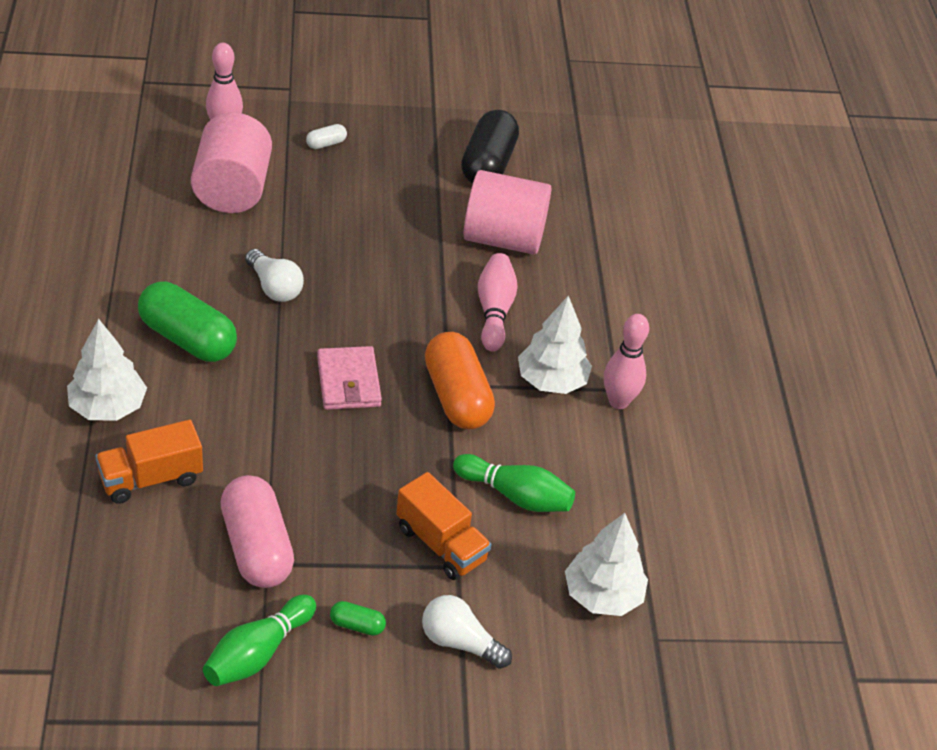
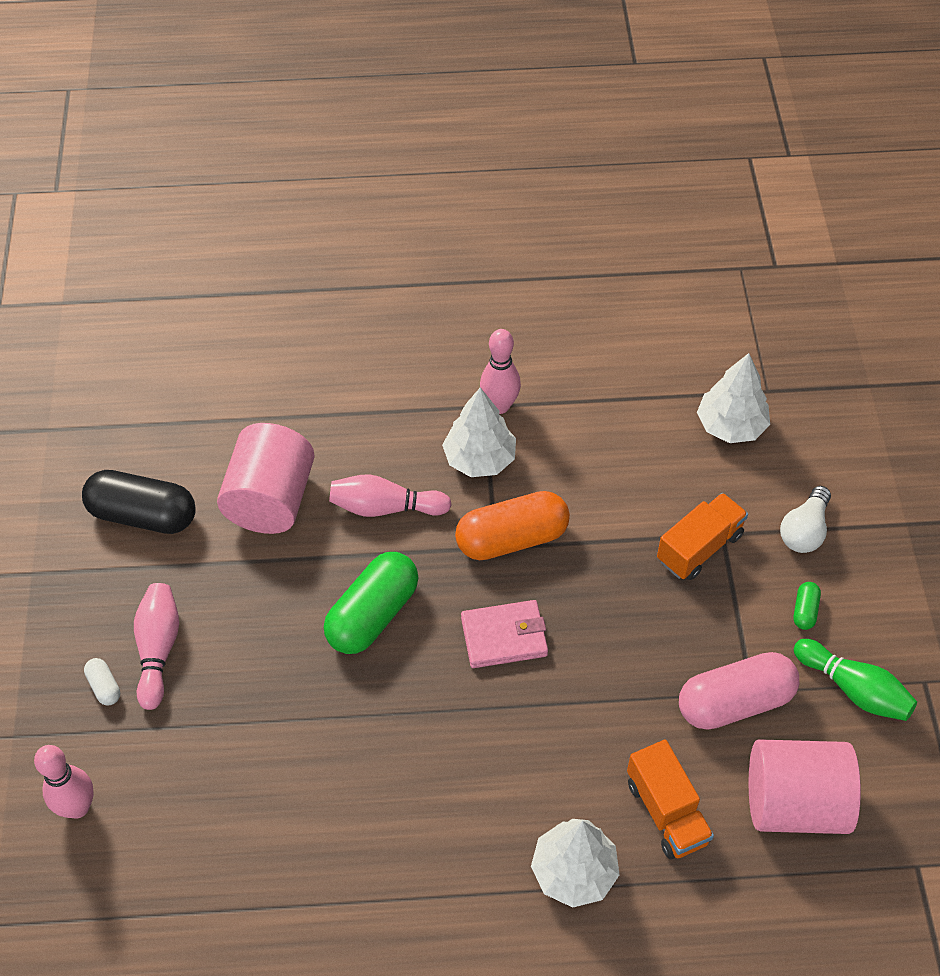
camera: 85 degrees left, 10 degrees up
(188, 338) = (458, 802): green capsule -> green capsule (372, 614)
(232, 190) = (195, 785): pink cylinder -> pink cylinder (795, 803)
(274, 287) = (367, 721): white light bulb -> none
(356, 172) = (158, 650): none -> pink bowling pin
(515, 495) = (631, 489): green bowling pin -> none

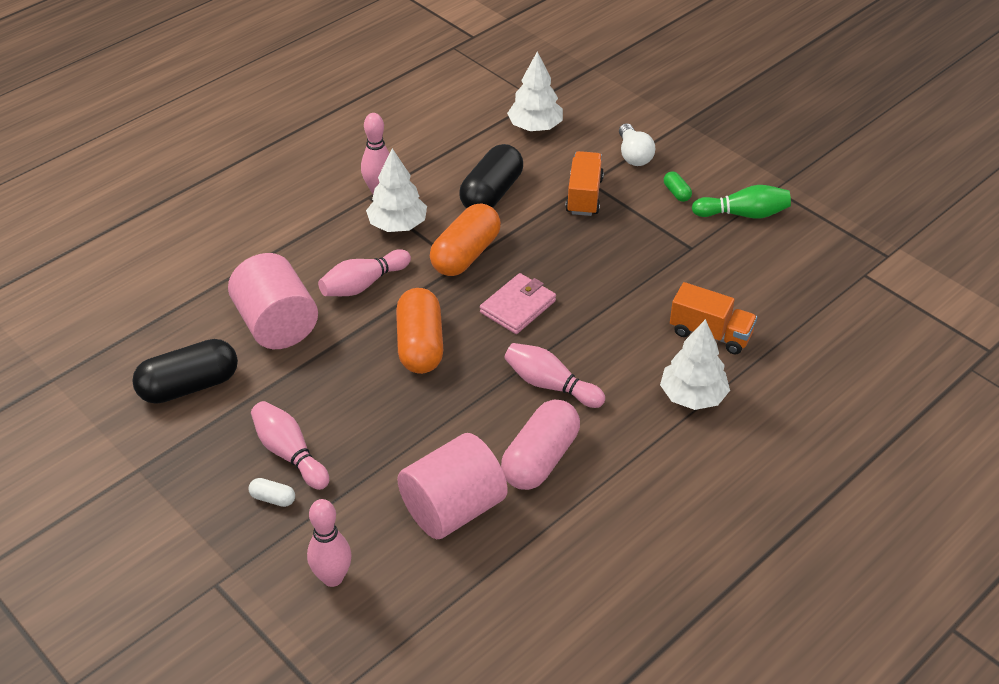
camera: 40 degrees left, 10 degrees down
(372, 614) = (420, 345): green capsule -> orange capsule
(449, 751) = (550, 385): none -> pink bowling pin
(606, 481) = (491, 193): none -> black capsule
(735, 702) = (688, 258): pink capsule -> pink capsule (540, 459)
(795, 803) = (772, 285): pink cylinder -> pink cylinder (453, 508)

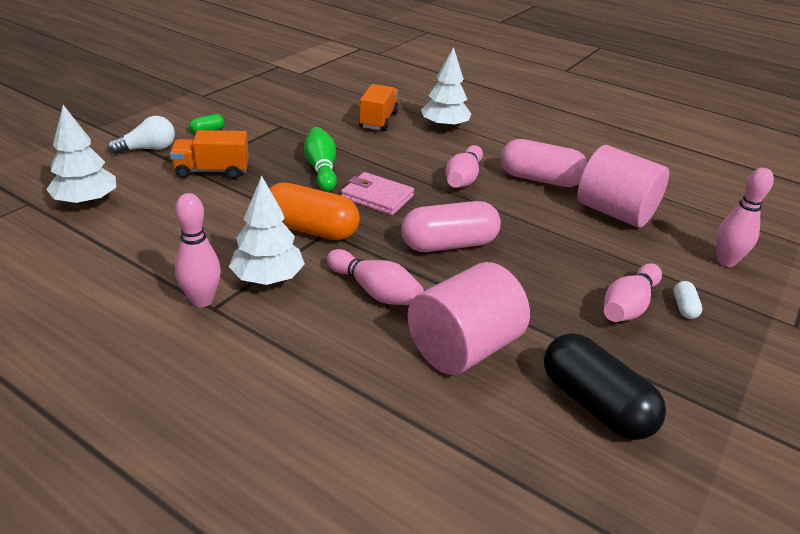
camera: 105 degrees left, 10 degrees down
(420, 345) = (449, 245): orange capsule -> pink capsule
(491, 193) = (207, 221): black capsule -> none
(743, 214) = (236, 107): green bowling pin -> green bowling pin (321, 169)

